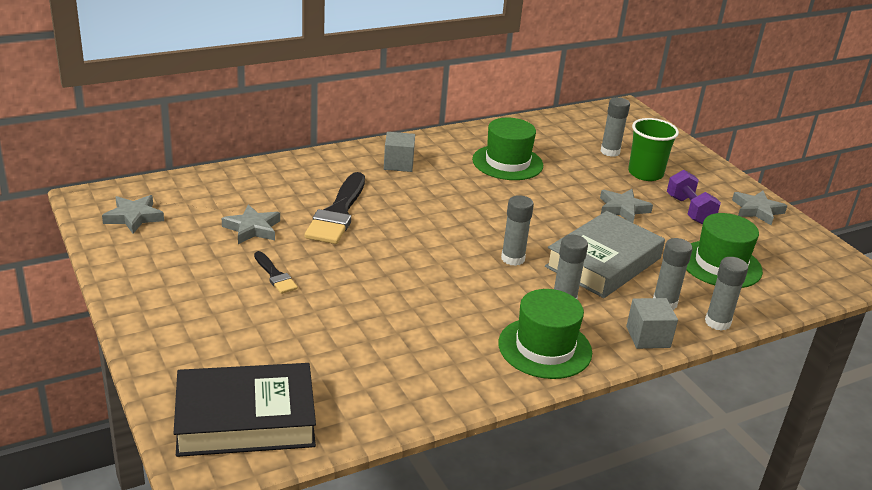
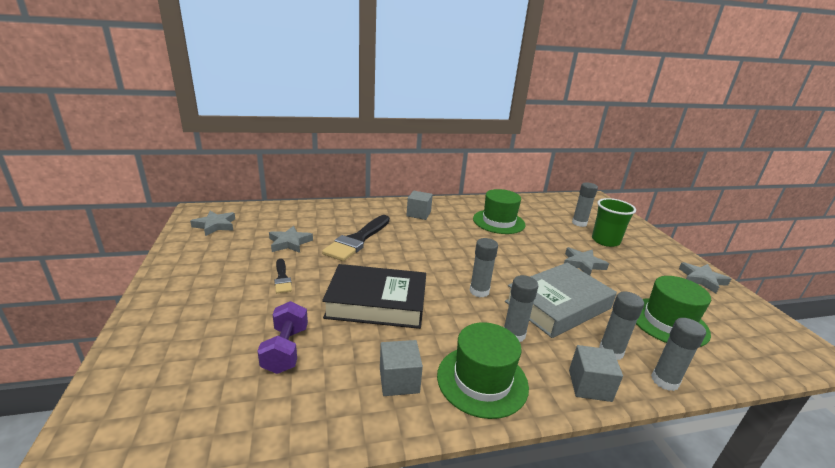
camera: 15 degrees right, 5 degrees down
(245, 419) = (160, 409): black book -> black book (377, 303)
(464, 360) = (399, 380): none -> grey cube
(689, 210) = (640, 272): purple dumbbell -> purple dumbbell (285, 350)

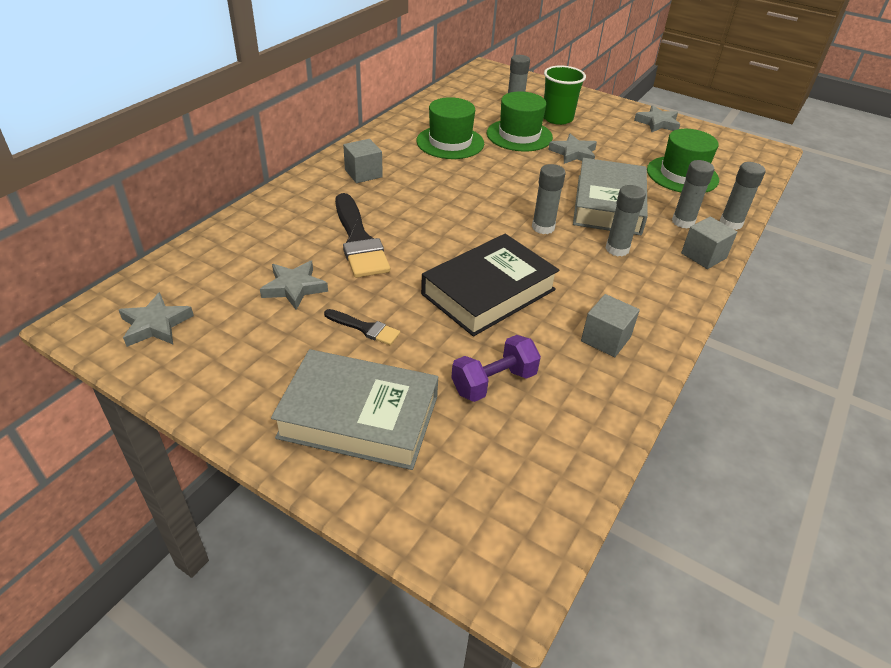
camera: 45 degrees left, 15 degrees up
(199, 314) = (359, 417): none -> grey book
(285, 350) = (493, 382): purple dumbbell -> purple dumbbell turned 75 degrees counterclockwise
(482, 380) = (649, 298): green hat -> green hat (519, 135)

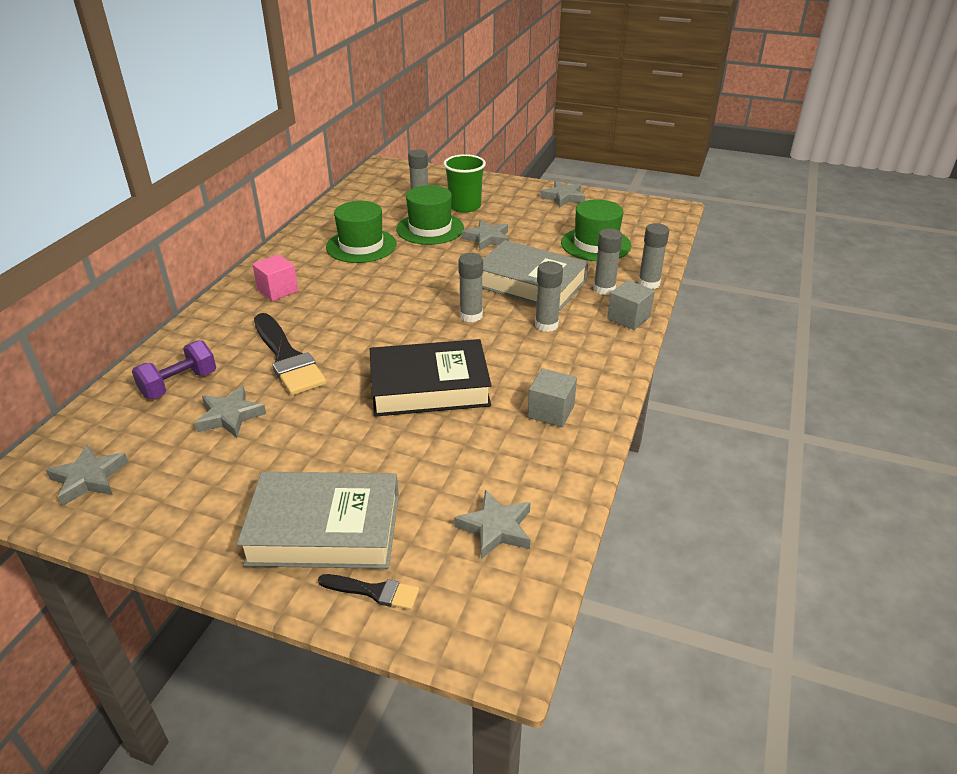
camera: 10 degrees left, 5 degrees down
(363, 173) = (278, 290): grey cube -> pink cube
(364, 328) = (312, 443): black brush -> black brush (373, 591)
(488, 292) = (429, 386): black book -> black book turned 45 degrees clockwise
(493, 382) = (451, 471): purple dumbbell -> purple dumbbell (179, 384)
(527, 450) = (496, 528): none -> grey star
(608, 204) = (530, 283): grey book -> grey book turned 60 degrees counterclockwise

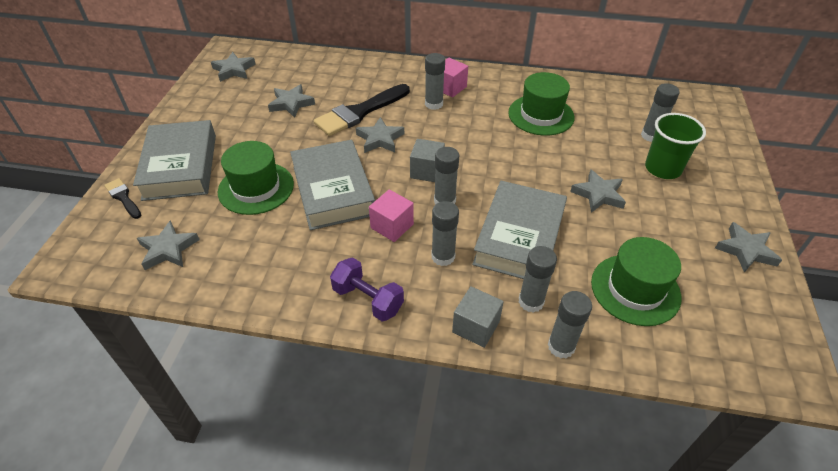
camera: 80 degrees right, 10 degrees up
(179, 384) = (323, 76): purple dumbbell -> purple dumbbell (368, 299)
(303, 304) = (434, 104): none -> grey glue stick
(350, 347) = (380, 139): none -> grey star
(373, 591) = (123, 198): black brush -> black brush turned 135 degrees clockwise
(429, 386) = (333, 190): black book -> grey book
(430, 229) = (597, 151): green hat -> green hat (256, 188)
(498, 350) = (392, 226): none -> pink cube
(551, 411) = (305, 270): grey cube -> grey cube (427, 171)

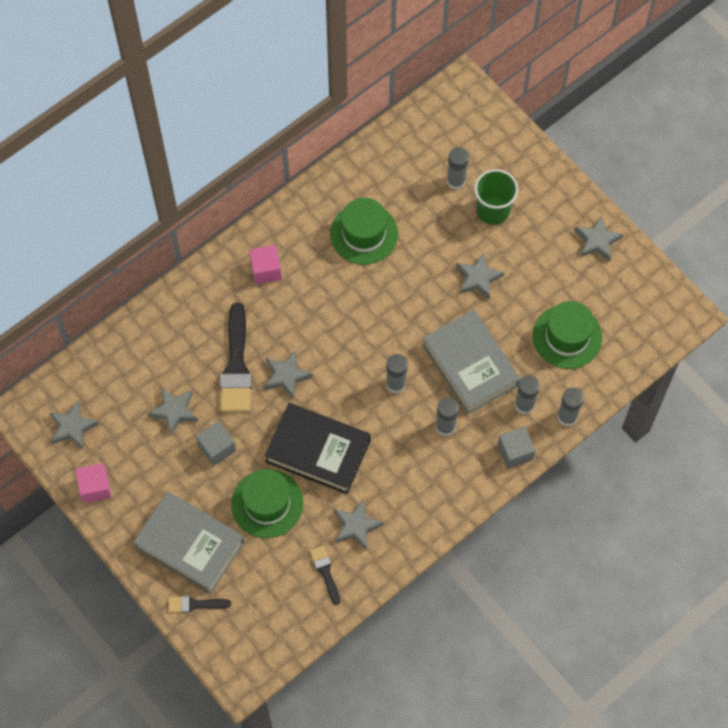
camera: 50 degrees left, 20 degrees up
(168, 249) = (285, 598): grey star -> grey star (356, 526)
(216, 261) = (325, 572): none -> black brush
(333, 190) = (318, 451): grey book -> black book
(368, 299) = (441, 499): purple dumbbell -> none
(392, 226) = (390, 437): pink cube -> pink cube (95, 487)
(427, 171) = (354, 371): grey cube -> grey cube (217, 448)
(434, 104) = (277, 301): grey glue stick -> none

